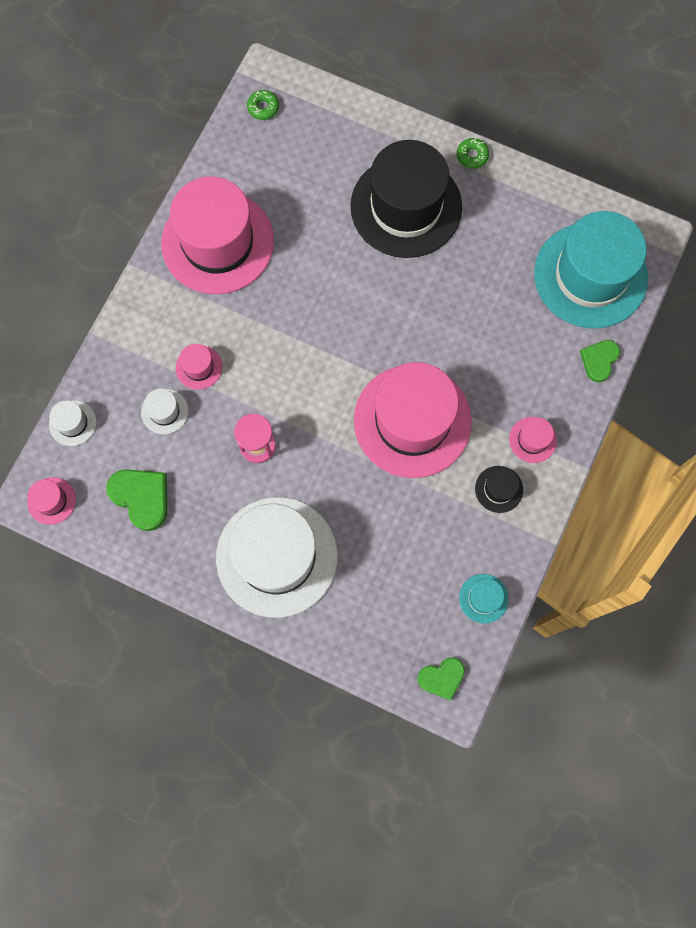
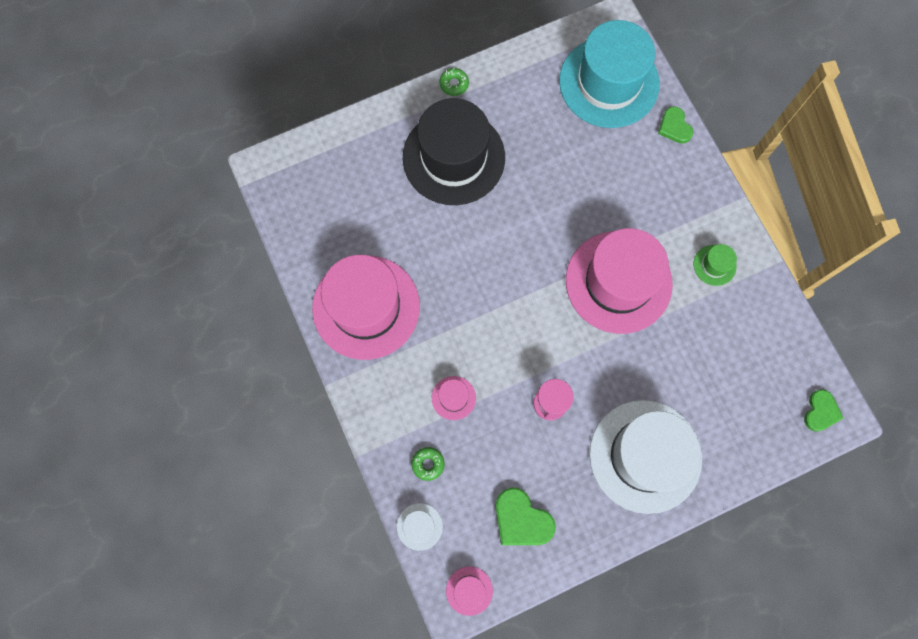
camera: 50 degrees left, 0 degrees up
(141, 497) = (521, 519): green heart -> green heart turned 135 degrees counterclockwise
(164, 411) = (467, 450): white hat -> none
(263, 108) = (287, 191): green donut -> green donut (428, 464)
(483, 598) = (785, 338): turquoise hat -> none
(499, 489) = (714, 265): black hat -> green hat
(532, 440) = (696, 215): pink hat -> none

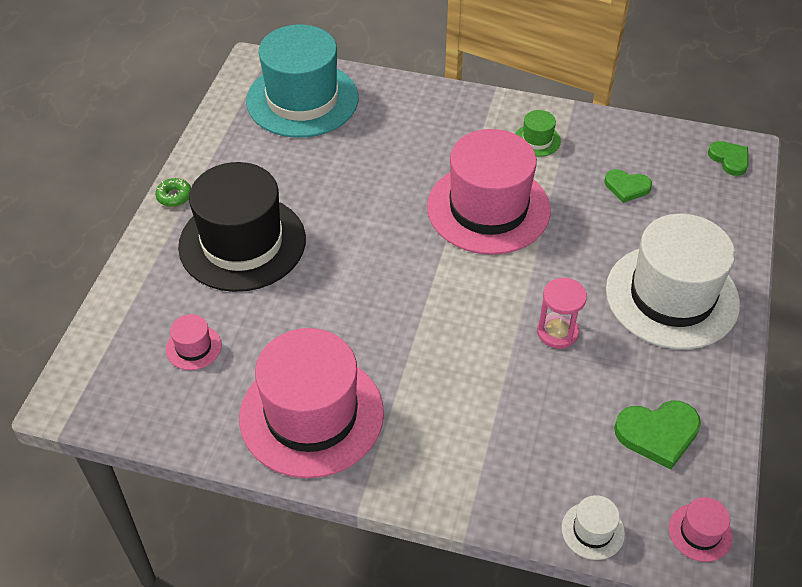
camera: 50 degrees left, 25 degrees down
(428, 464) = (530, 475): green donut -> none
(453, 398) = (480, 405): pink hat -> pink hat (193, 347)
(674, 127) = (389, 87): green heart -> green heart (626, 187)

